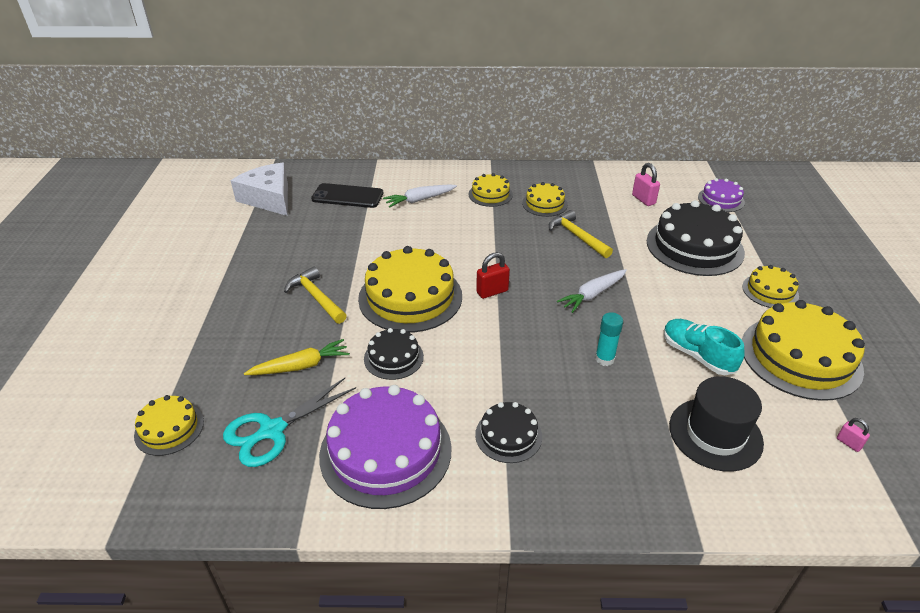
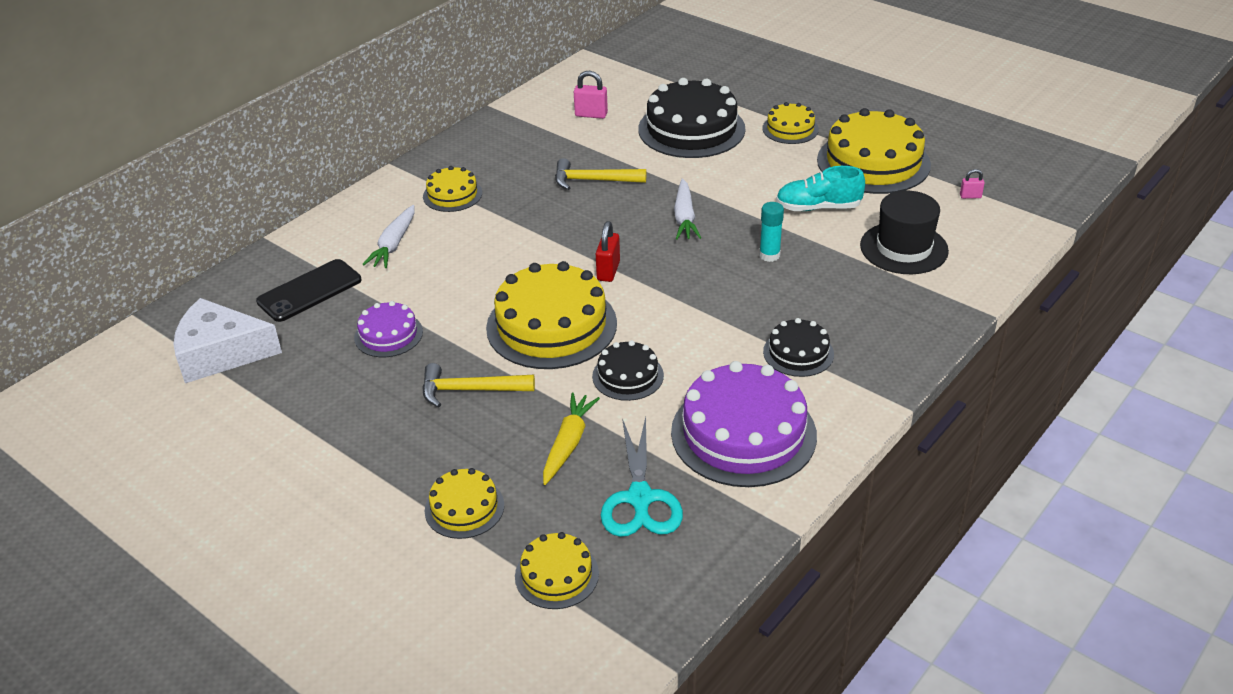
camera: 50 degrees left, 0 degrees up
(544, 204) = (517, 171): yellow cake -> yellow cake (464, 508)
(721, 199) = (648, 77): purple cake -> purple cake (388, 334)

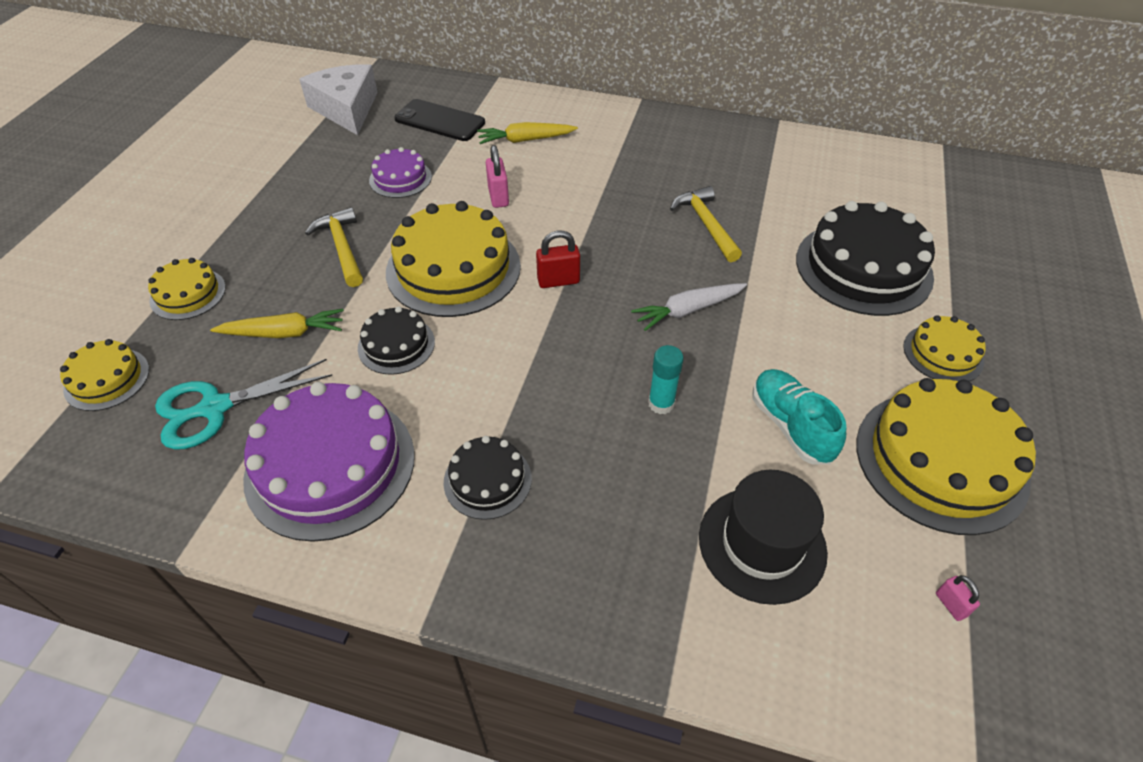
camera: 65 degrees right, 10 degrees up
(394, 244) = (525, 140): white carrot -> yellow carrot
(452, 194) = (619, 147): yellow cake -> none
(591, 115) = (823, 187): pink padlock -> pink padlock (498, 197)

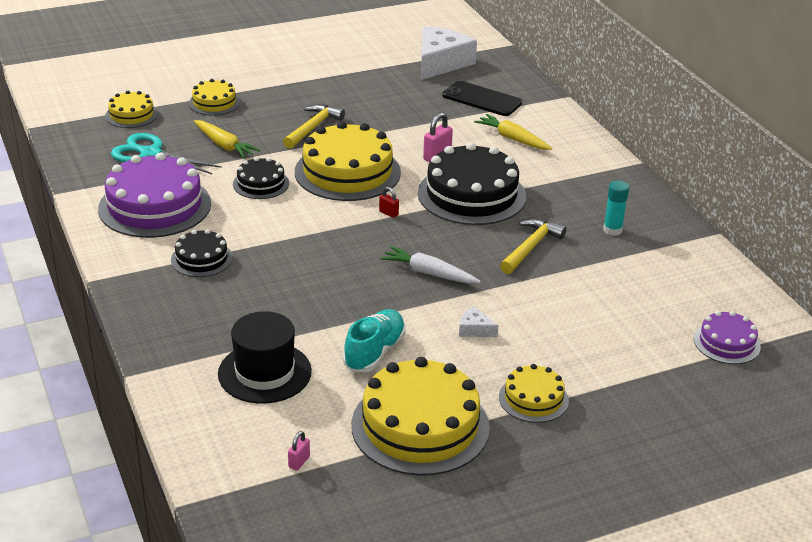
camera: 50 degrees right, 15 degrees down
(400, 178) = (402, 115): purple cake -> purple cake (726, 343)
(440, 121) = (482, 99): black phone -> black phone turned 45 degrees counterclockwise
(558, 281) = (388, 213): red padlock -> red padlock, size x0.59
(661, 403) = (331, 295): turquoise glue stick -> turquoise glue stick (612, 230)
(806, 331) = (474, 329): none -> white cheese
(863, 268) = (583, 333): black cake -> black cake (471, 195)

